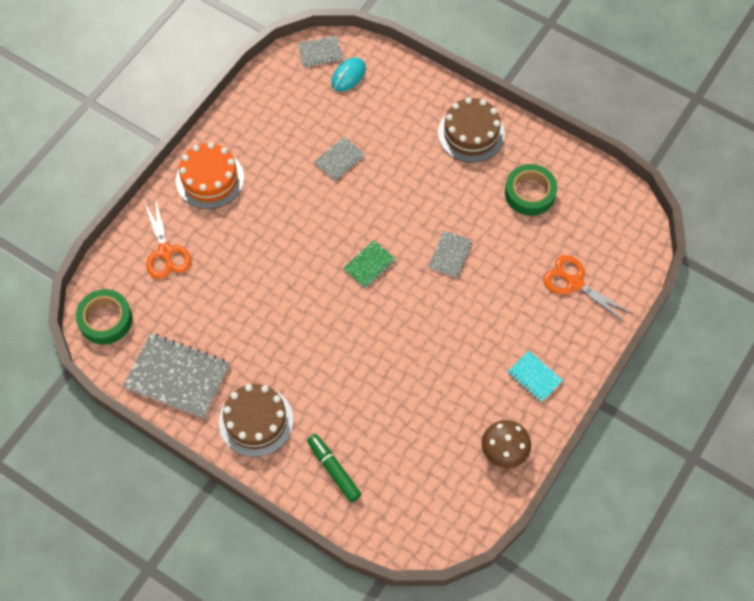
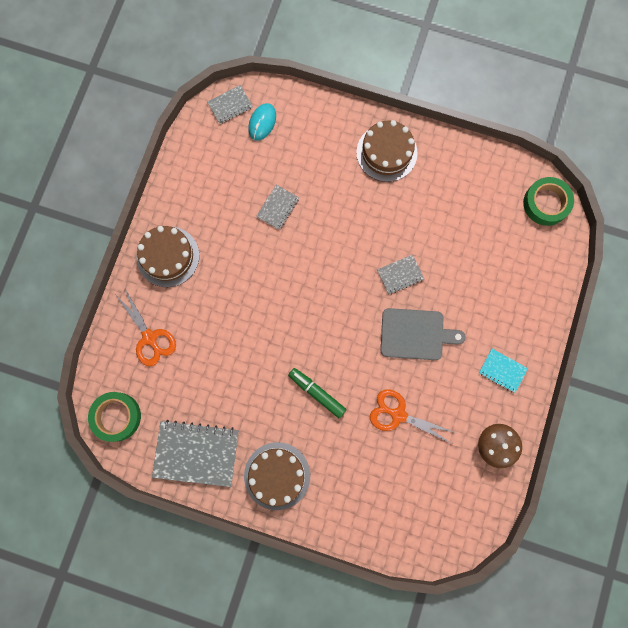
camera: 15 degrees left, 15 degrees up
(210, 179) = (168, 256): orange cake -> brown cake
(334, 469) = (356, 502): green marker -> green marker (317, 393)
(369, 265) = (333, 303): green notebook -> none
(449, 317) = (415, 334): none -> grey cutting board
(450, 255) = (400, 275): grey notebook -> grey notebook turned 60 degrees clockwise
(530, 193) = (453, 198): green tape -> green tape (546, 203)
(574, 283) = (513, 274): orange scissors -> orange scissors (398, 415)

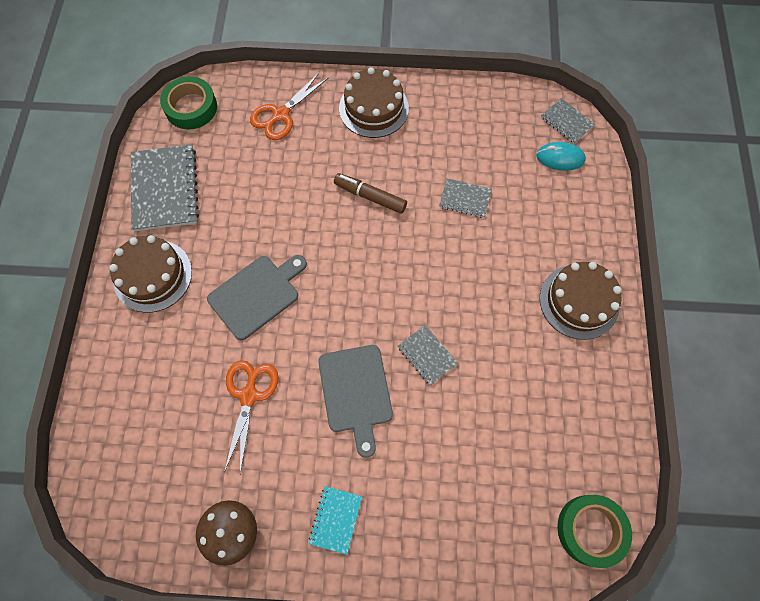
camera: 75 degrees right, 10 degrees down
(254, 282) = (370, 196): none -> brown marker
(317, 393) = (256, 294): green marker -> grey cutting board

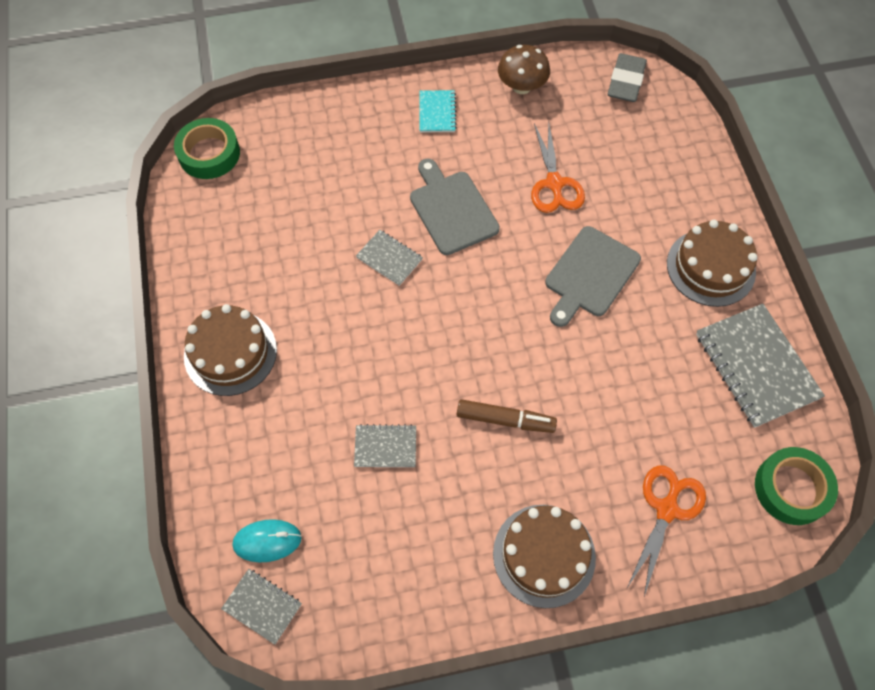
camera: 165 degrees right, 5 degrees down
(119, 506) = (626, 82): none -> grey eraser

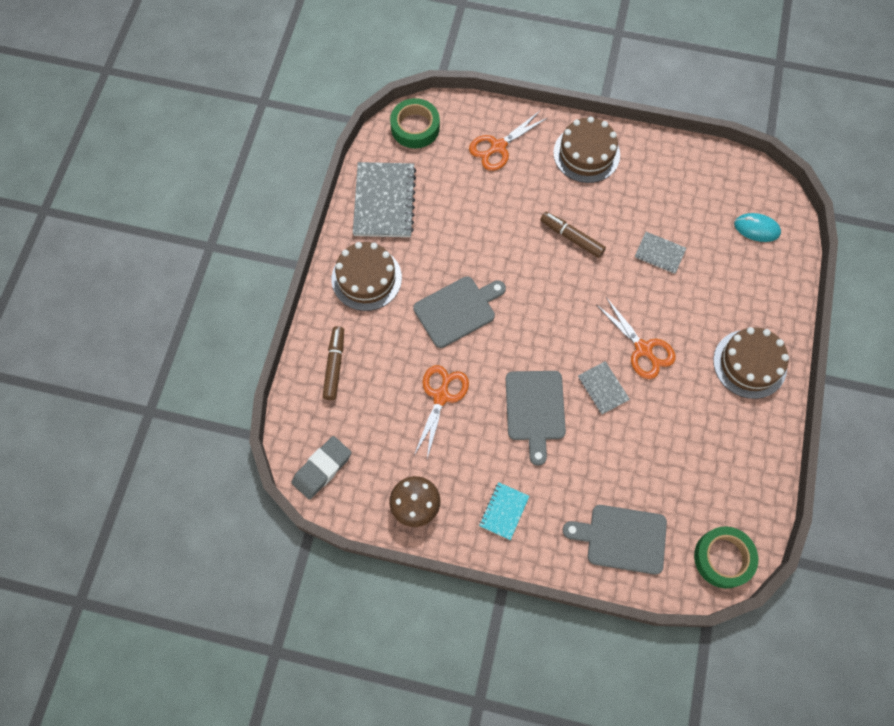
camera: 155 degrees left, 5 degrees up
(262, 606) = (769, 195): grey notebook -> none
(314, 133) = (622, 538): none -> grey cutting board
(361, 318) = (643, 349): none -> orange scissors
(679, 169) = (335, 365): none -> brown marker

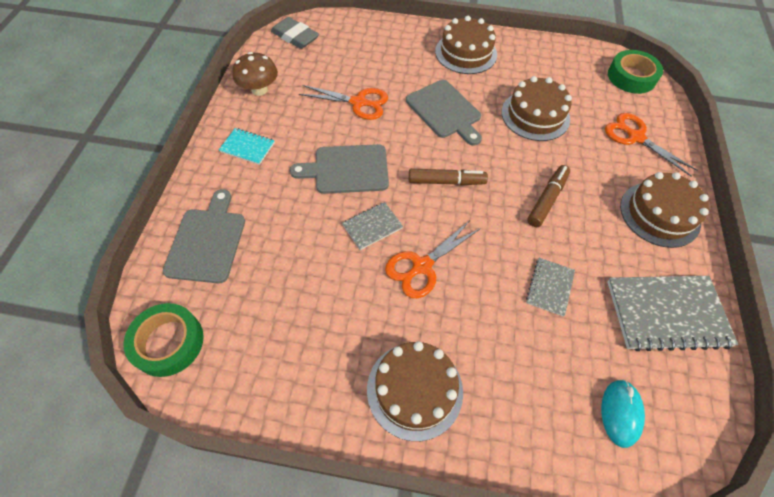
camera: 85 degrees right, 10 degrees down
(335, 365) = (383, 39): brown marker -> brown marker (446, 182)
(384, 201) = (545, 60): grey notebook -> grey notebook (666, 313)
(466, 227) = (535, 115): none -> brown cake

